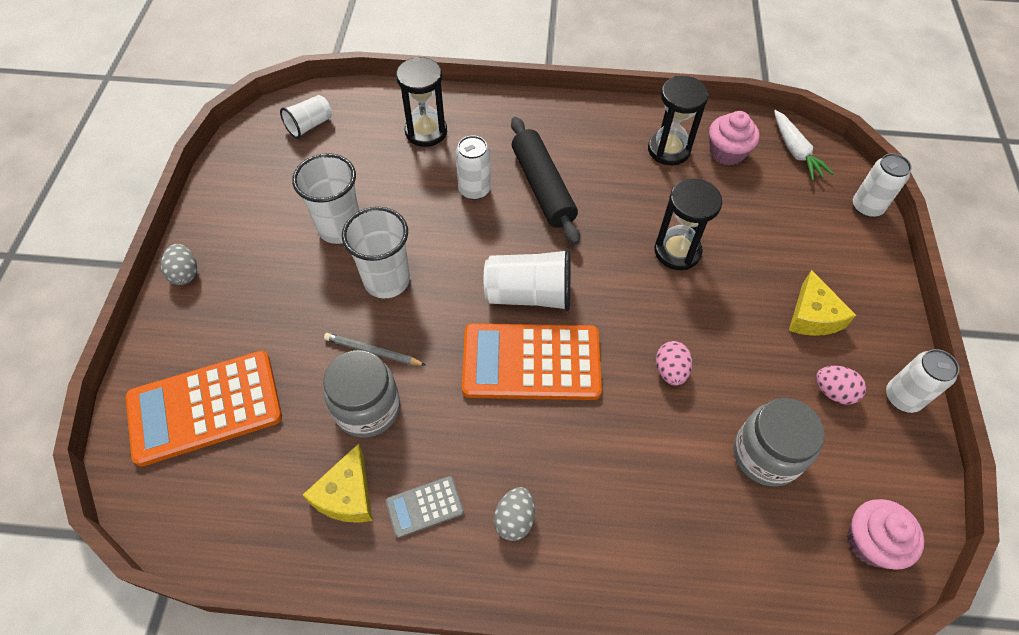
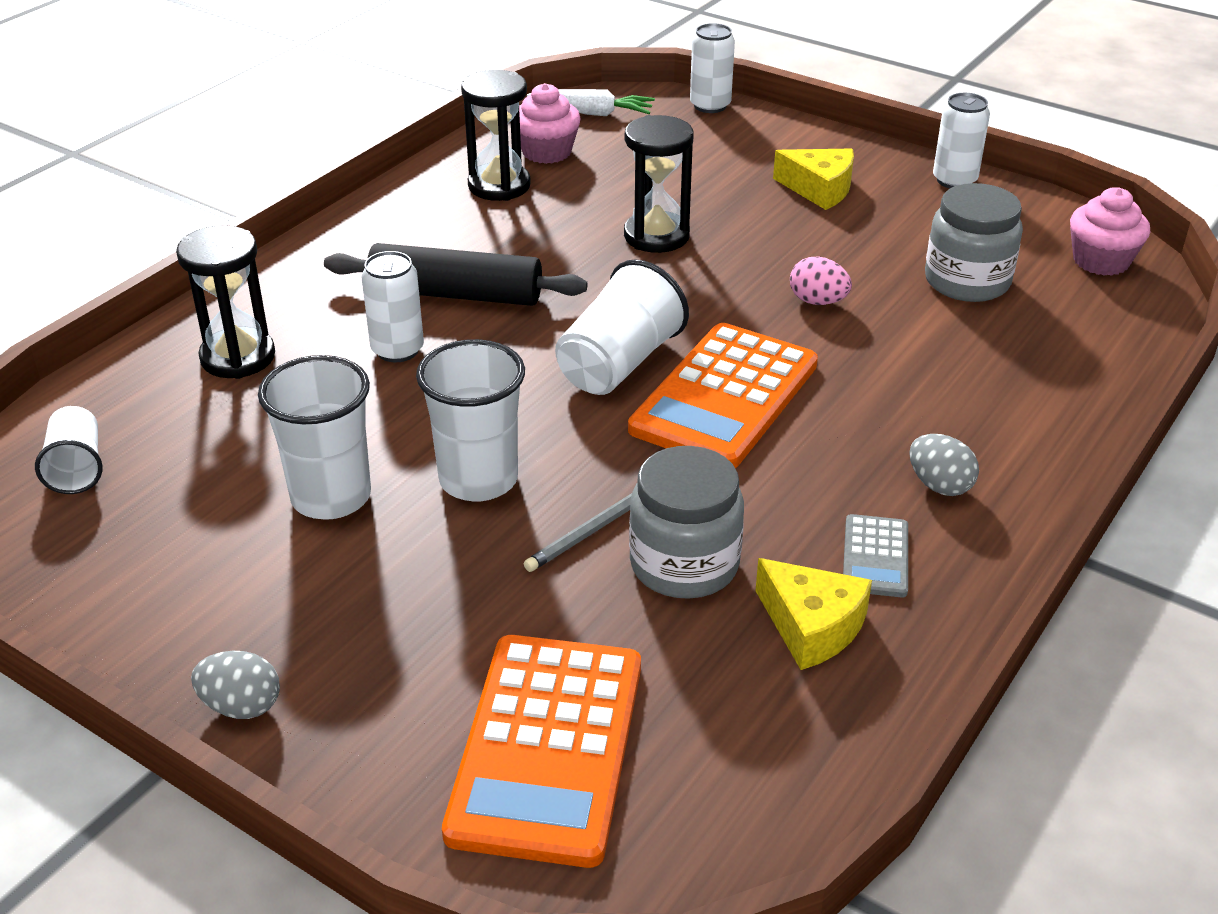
camera: 60 degrees left, 20 degrees down
(833, 392) = (920, 214): pink egg -> none

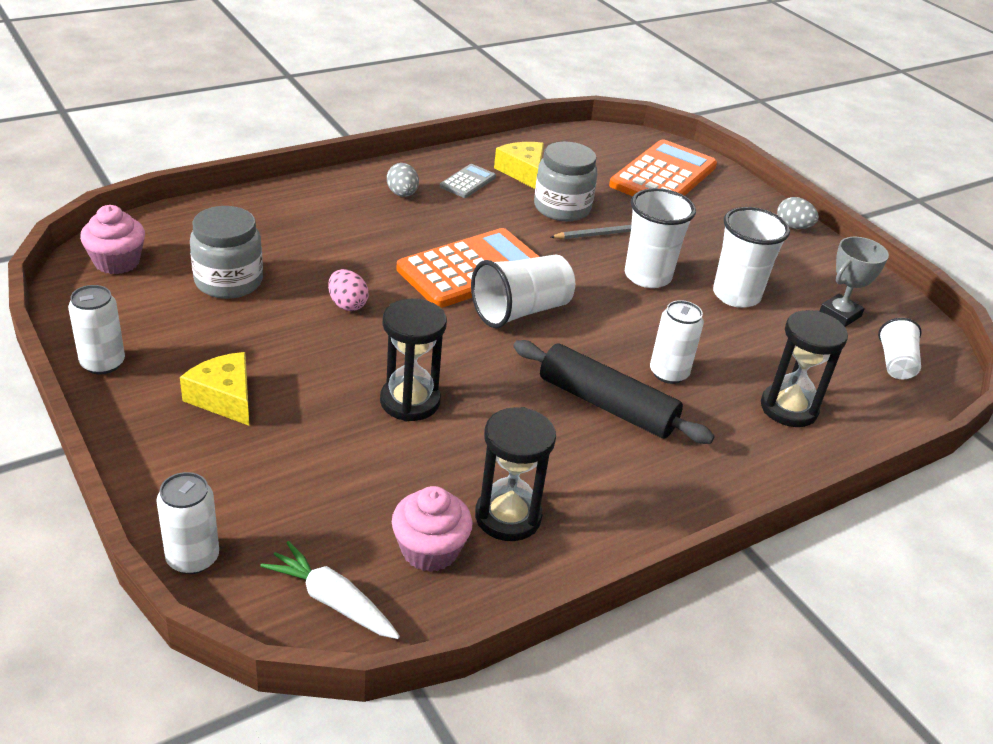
camera: 160 degrees left, 0 degrees up
(157, 524) = (840, 314): none -> grey trophy

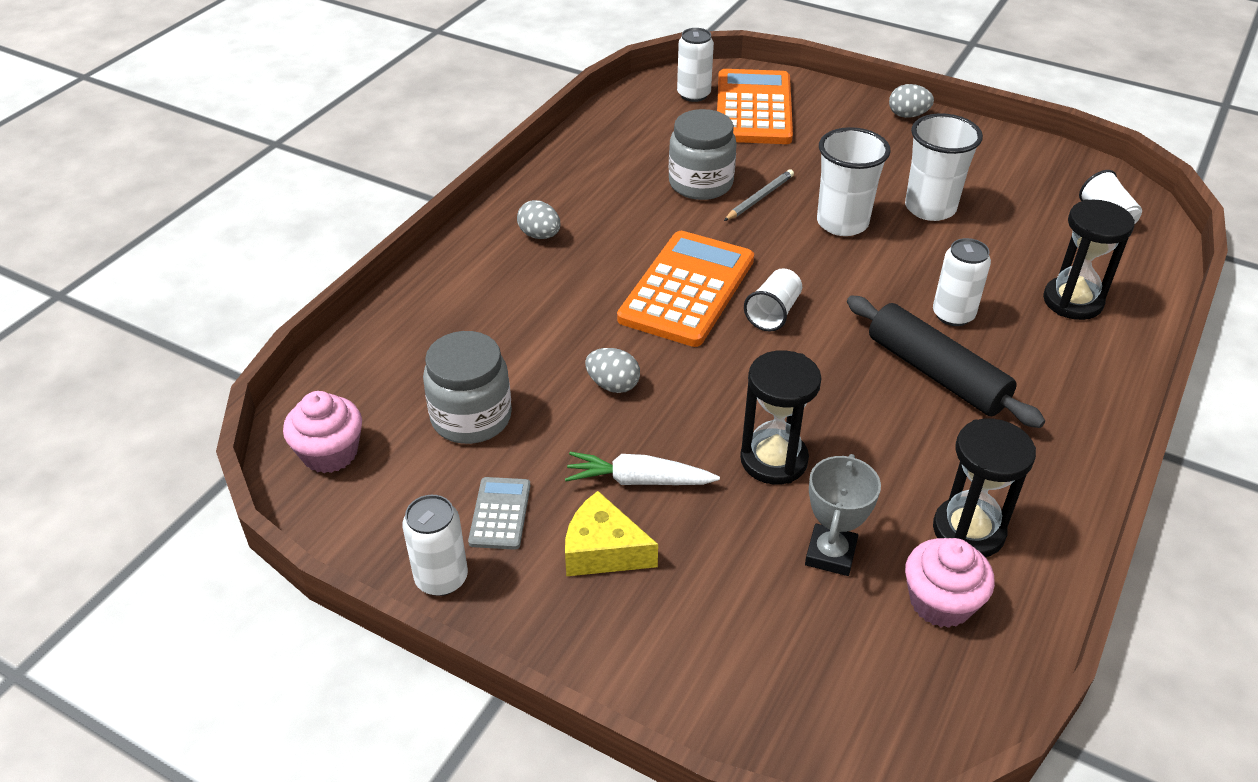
camera: 25 degrees left, 5 degrees up
(193, 558) = (752, 737): white can -> white can (693, 94)
(332, 601) = (914, 703): white carrot -> white carrot (639, 480)
(347, 304) = (613, 385): pink egg -> grey egg
(467, 182) = (587, 193): grey calculator -> grey calculator (500, 514)
(521, 311) = (773, 313): white cup -> white cup, size x0.61
(522, 172) = (627, 159): yellow cheese -> none
(606, 405) = (936, 373): black rolling pin -> black rolling pin turned 45 degrees clockwise
(840, 314) = (1024, 188): grey trophy -> grey trophy (830, 554)

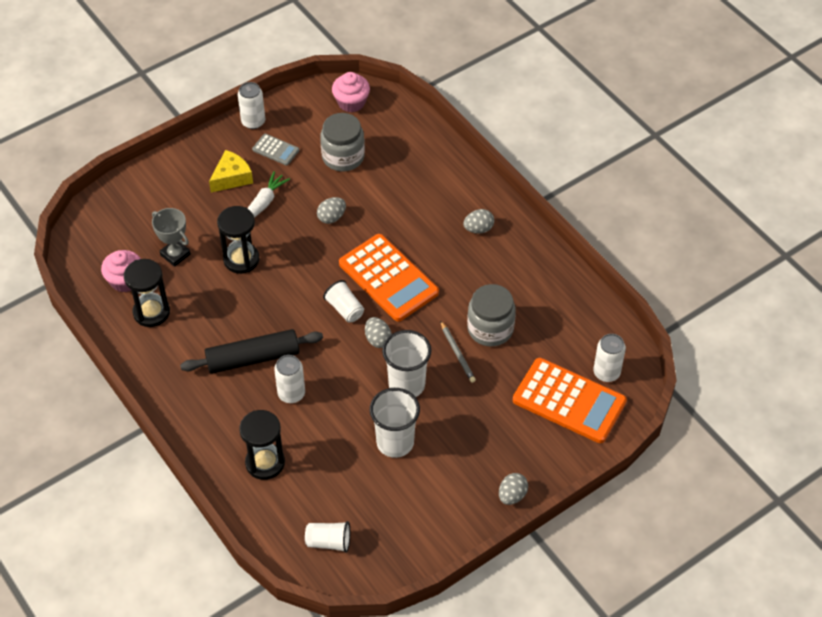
camera: 115 degrees right, 10 degrees up
(797, 267) = (377, 339): none -> grey egg

